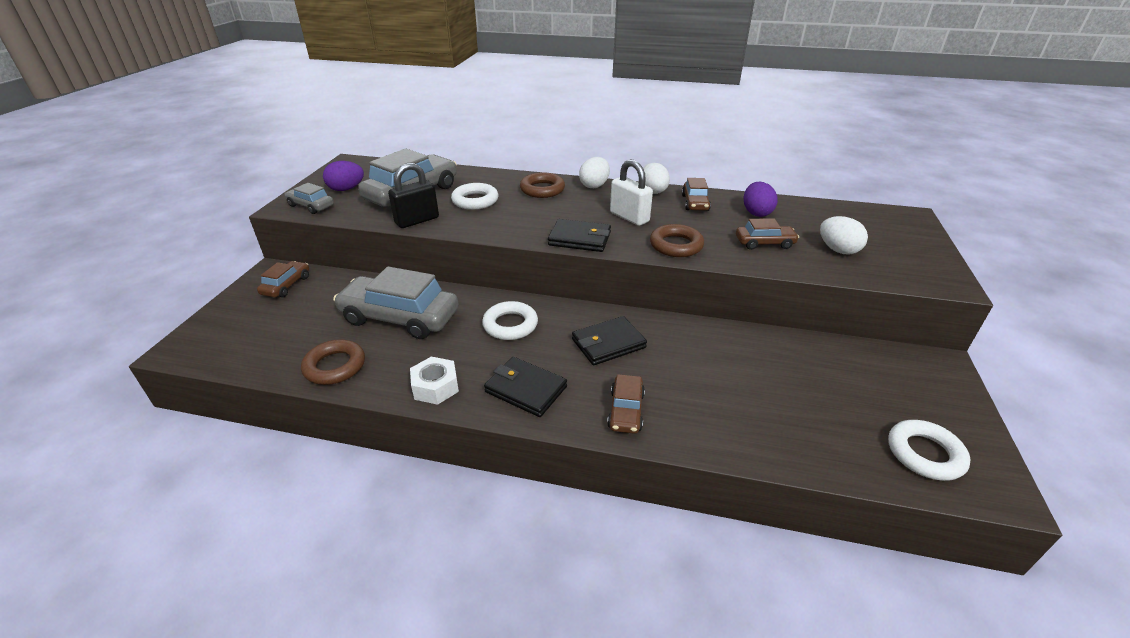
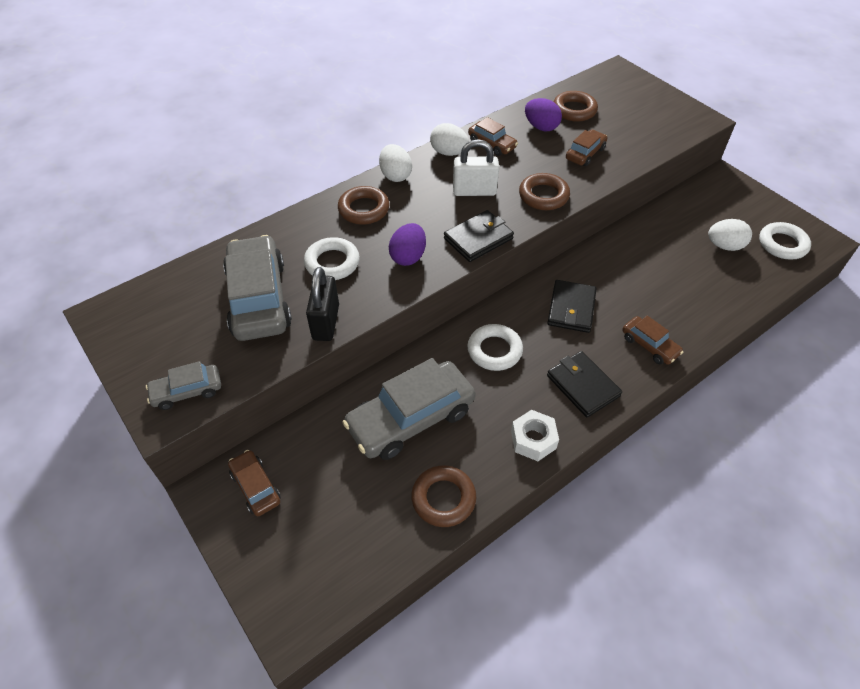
camera: 50 degrees left, 15 degrees up
(346, 189) = (180, 345): purple egg -> purple egg (408, 257)
(526, 389) = (583, 386): black wallet -> black wallet turned 75 degrees clockwise
(808, 217) = (574, 110): none -> brown ring
(838, 250) = (626, 130): white egg -> white egg (724, 246)

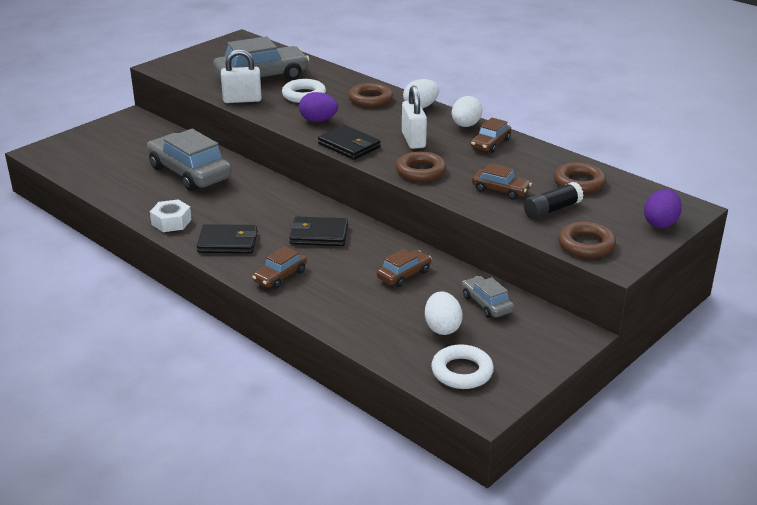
camera: 80 degrees right, 20 degrees down
(187, 391) = (178, 69): grey car -> grey car (486, 304)
(256, 487) = (133, 129): brown car -> brown car (404, 274)
(326, 322) = (242, 100): black padlock -> white padlock
(443, 498) = (120, 190): brown ring -> brown ring (586, 245)
(494, 350) = (261, 201): white ring -> none
(541, 127) = (535, 166): purple egg -> purple egg (660, 223)
(583, 386) = (228, 242): black wallet -> black wallet turned 45 degrees clockwise
(621, 133) = (552, 210): none -> black glue stick

